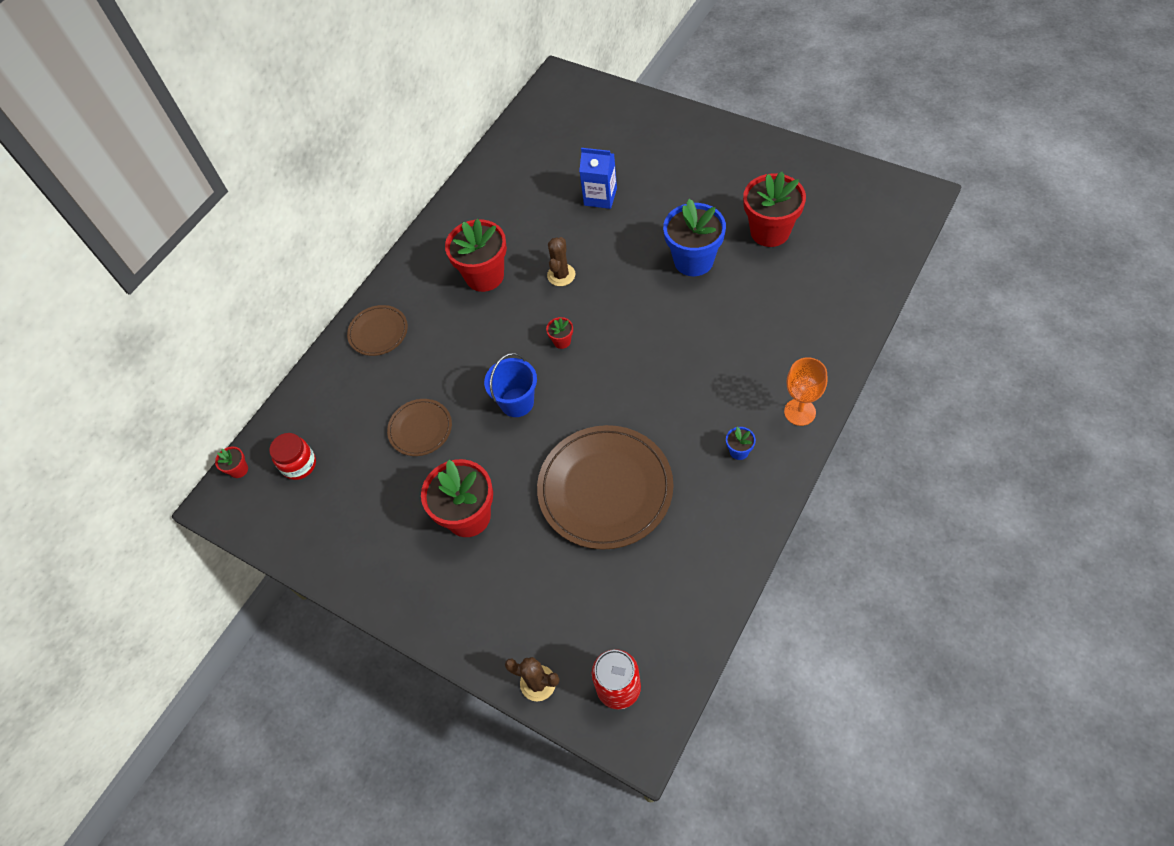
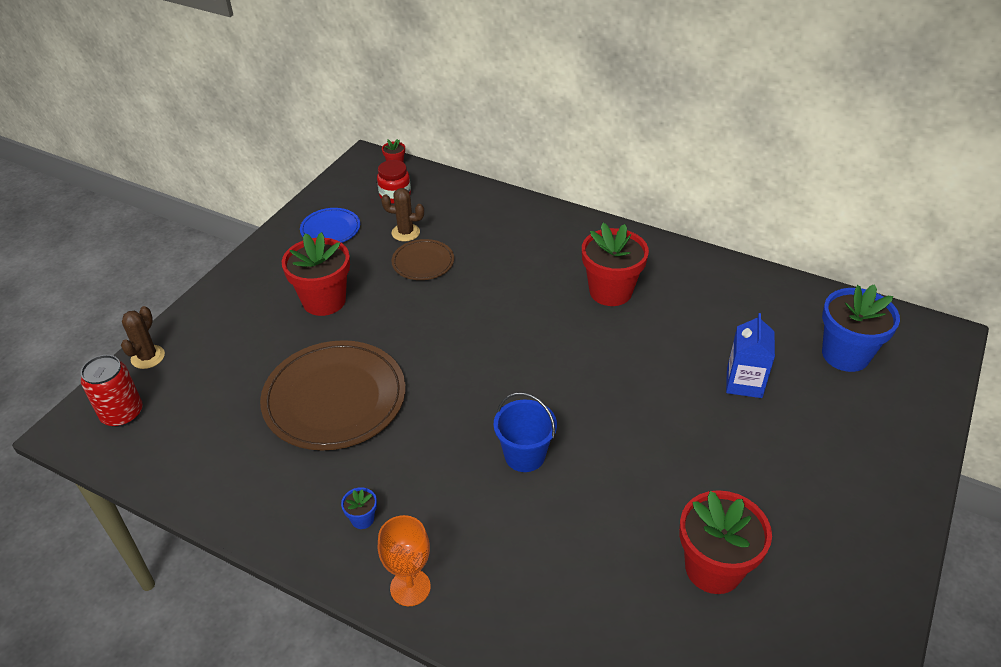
camera: 80 degrees right, 15 degrees down
(348, 525) = (330, 229): none -> blue plate
(378, 332) = (535, 225): brown plate -> none
(517, 402) = (447, 326): blue bucket -> blue bucket (524, 455)
(561, 275) = (616, 352): brown cactus -> brown cactus (405, 232)
(562, 341) = (523, 357): red flower pot -> none
(693, 260) = (650, 478): blue flower pot -> blue flower pot (845, 355)

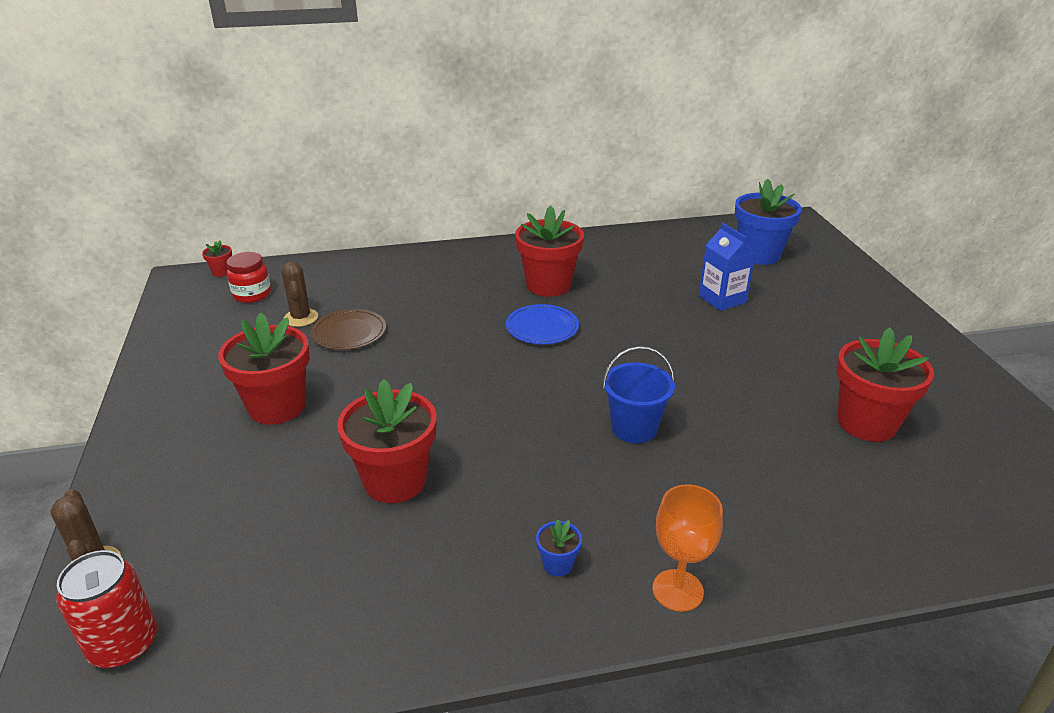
camera: 40 degrees left, 10 degrees down
(330, 229) = (209, 346): blue plate -> blue plate (542, 327)
(334, 398) = (395, 481): brown plate -> red flower pot
(405, 232) = (301, 318): brown cactus -> brown cactus turned 75 degrees counterclockwise

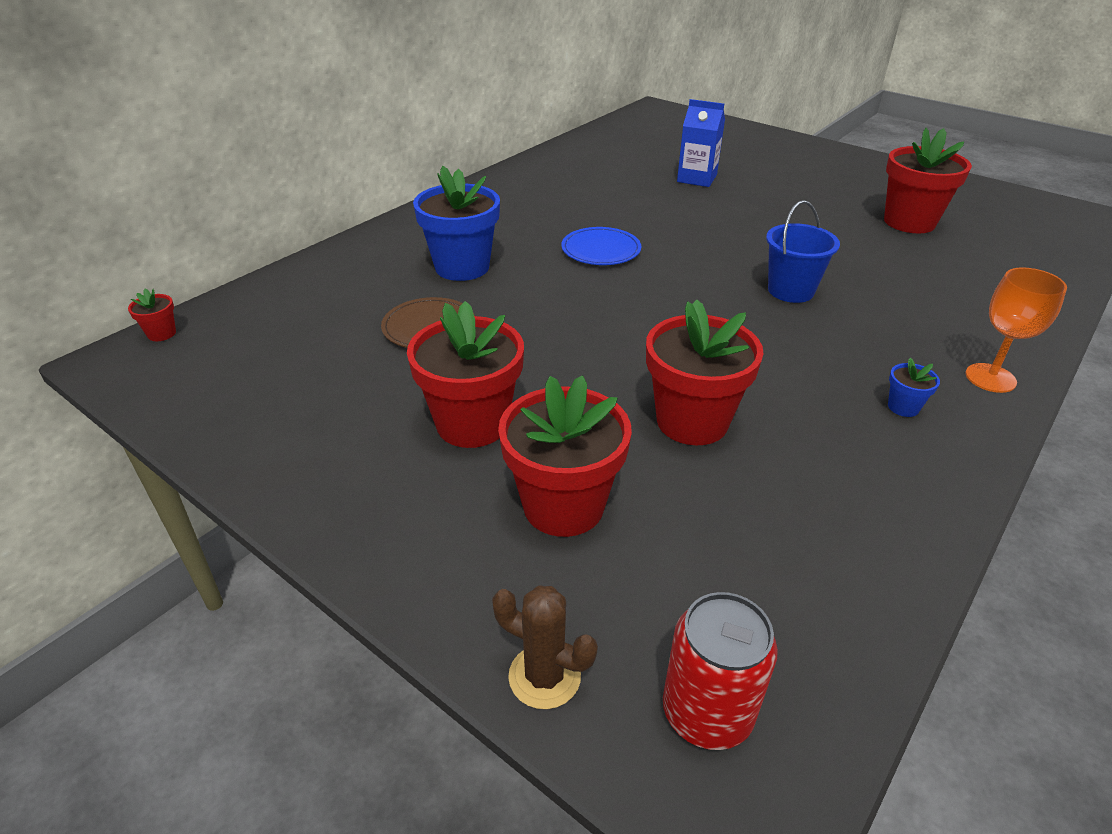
camera: 40 degrees left, 5 degrees up
(252, 294) = (246, 339): red jar -> none
(301, 318) = (350, 336): brown cactus -> none
(548, 285) = (549, 216): red flower pot -> red flower pot (563, 506)
(759, 254) = (669, 139): blue flower pot -> blue flower pot (462, 267)

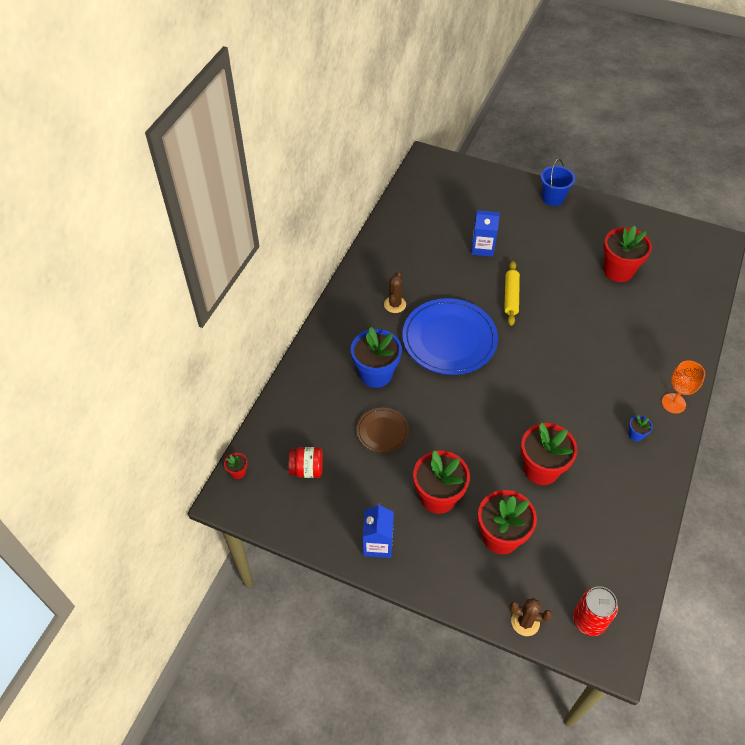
camera: 15 degrees left, 15 degrees up
(271, 349) = (307, 469): none -> red jar
(314, 467) = (378, 544): none -> blue carton
(536, 209) = (395, 304): none -> brown cactus
(601, 250) = (449, 339): blue plate -> blue plate, size x1.96
(720, 224) = (511, 297): none -> yellow rolling pin
(790, 290) = (565, 354): blue bucket -> blue bucket (552, 198)

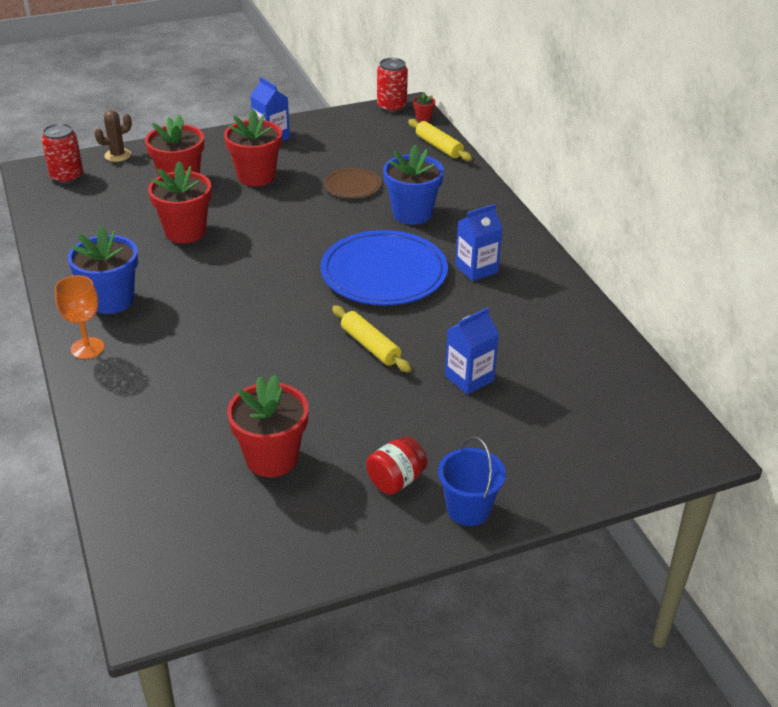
camera: 135 degrees right, 15 degrees down
(240, 509) = (391, 107): none -> red can
(273, 427) = (439, 146): none -> yellow rolling pin
(307, 469) = (377, 141): red jar -> red jar (396, 480)
(395, 304) = (476, 269): brown cactus -> blue carton
(636, 435) = (111, 300): blue flower pot -> blue flower pot, size x2.33

